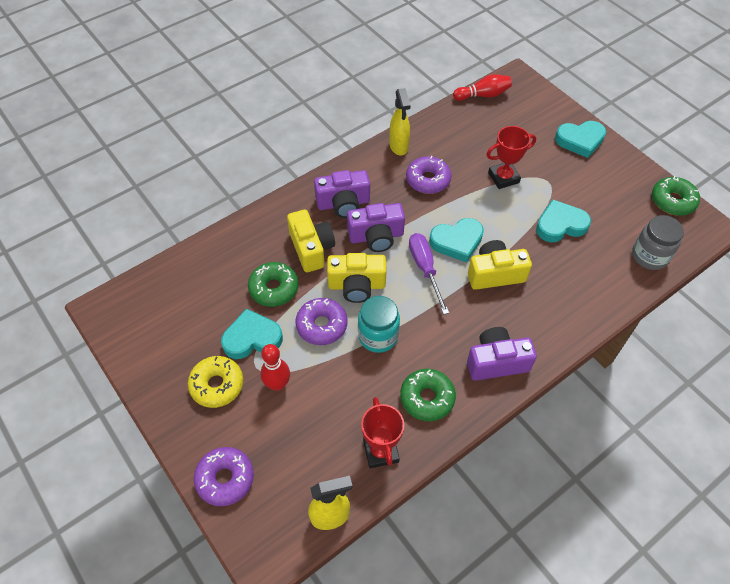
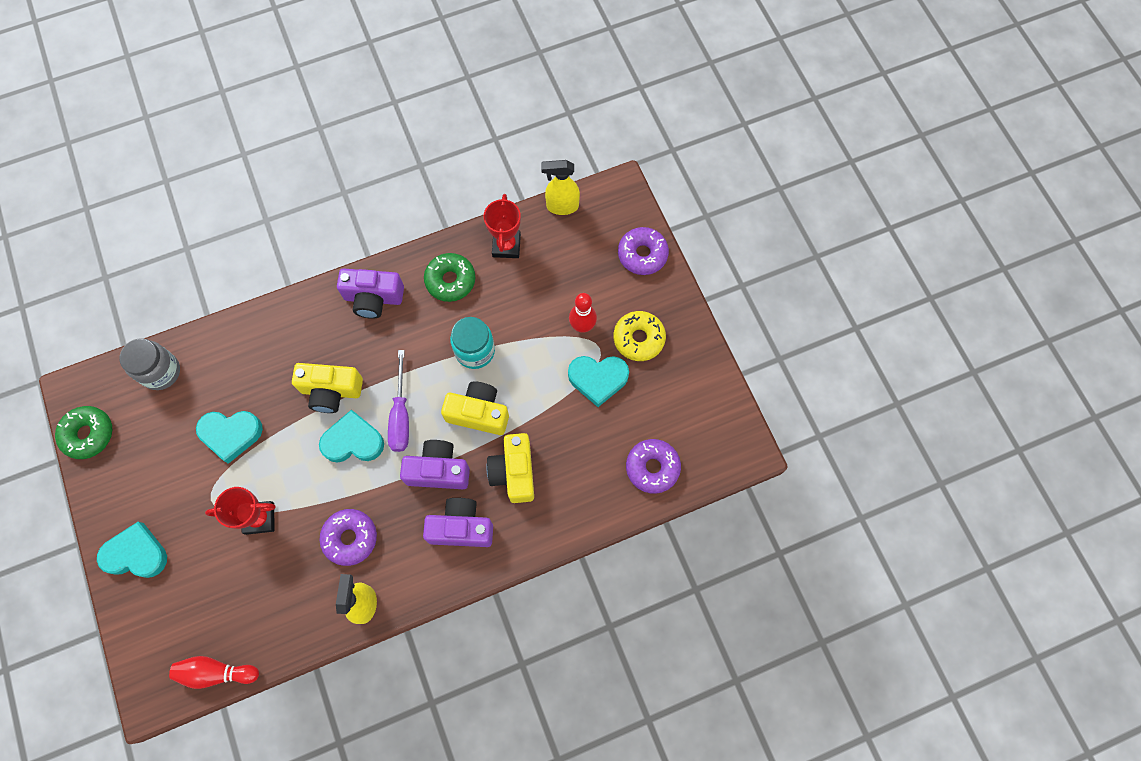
camera: 165 degrees left, 15 degrees up
(274, 288) = (565, 431): green donut -> none
(321, 325) = (526, 376): purple donut -> purple donut (652, 468)

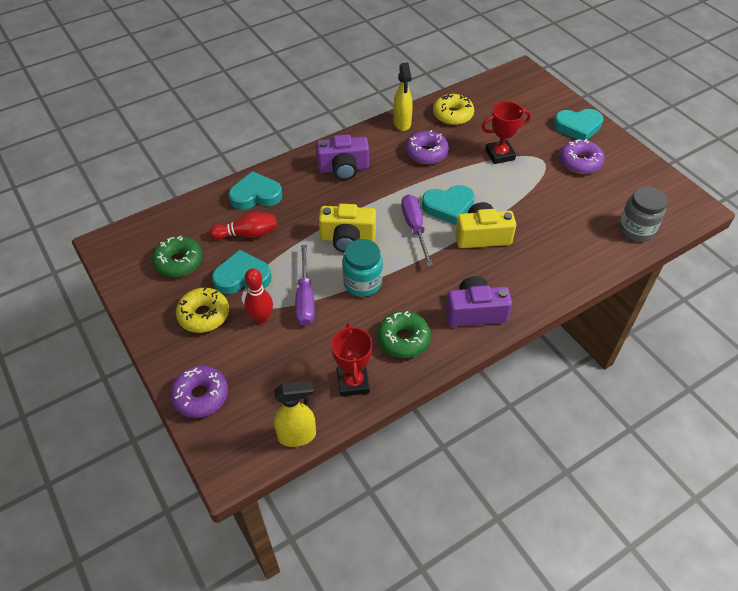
camera: 170 degrees right, 20 degrees down
(88, 434) = (664, 183): green donut -> green donut (179, 262)
(216, 672) = (488, 84): red bowling pin -> red bowling pin (247, 234)
(231, 434) = (550, 198): turquoise heart -> turquoise heart (256, 195)
(291, 609) = (452, 115): none -> yellow donut
(438, 470) = (371, 198): purple camera -> none
(514, 472) = (308, 205): yellow camera -> none
(536, 341) = (305, 299): none -> purple screwdriver
(652, 468) = (191, 222): purple donut -> purple donut (580, 162)

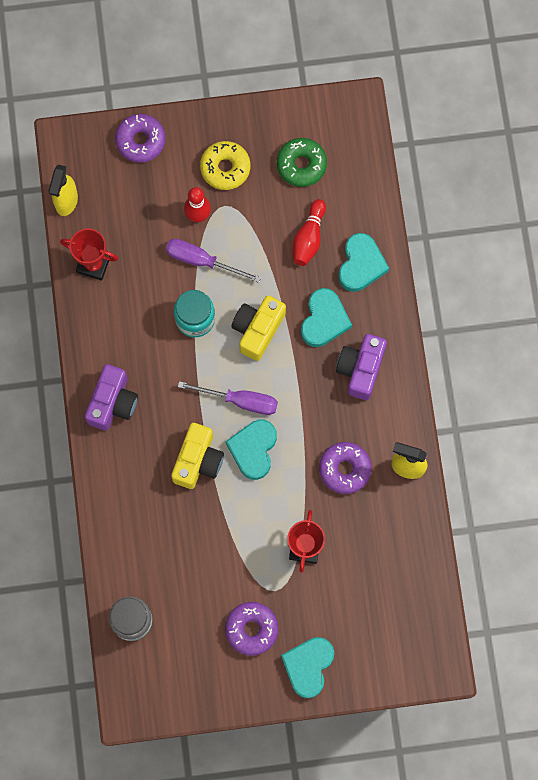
camera: 115 degrees right, 25 degrees up
(242, 277) = (254, 215): turquoise heart -> turquoise heart (324, 320)
(403, 339) = (115, 325): green donut -> none
(452, 115) = (395, 533): yellow donut -> none

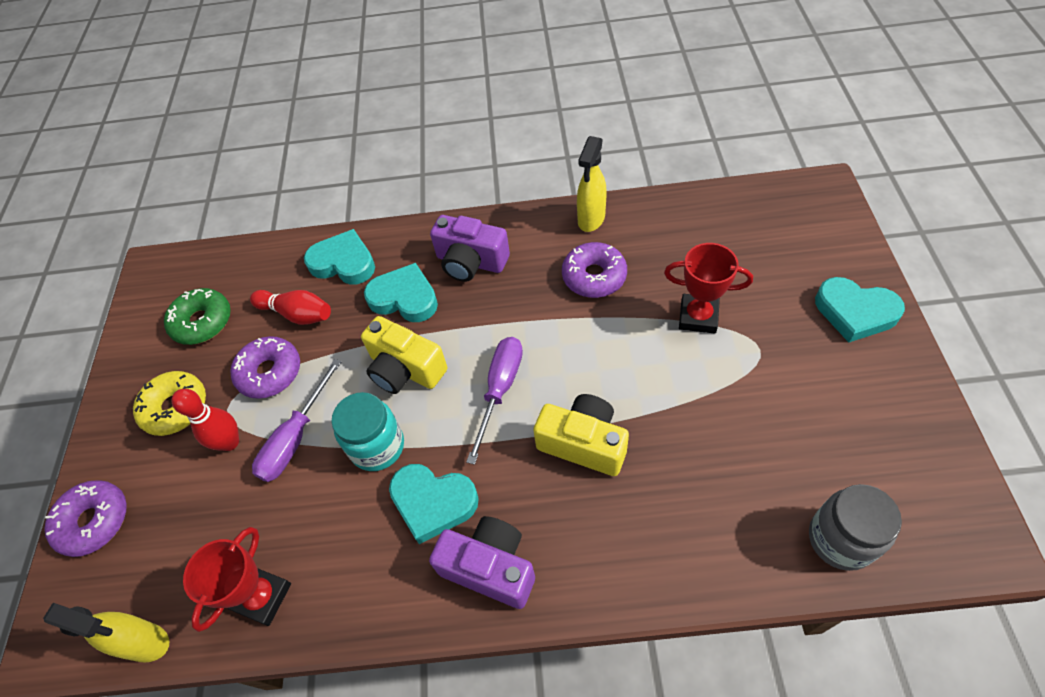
camera: 80 degrees left, 20 degrees down
(251, 629) = (819, 376): purple donut -> purple donut (270, 372)
(253, 449) = (568, 374): turquoise heart -> turquoise heart (433, 502)

